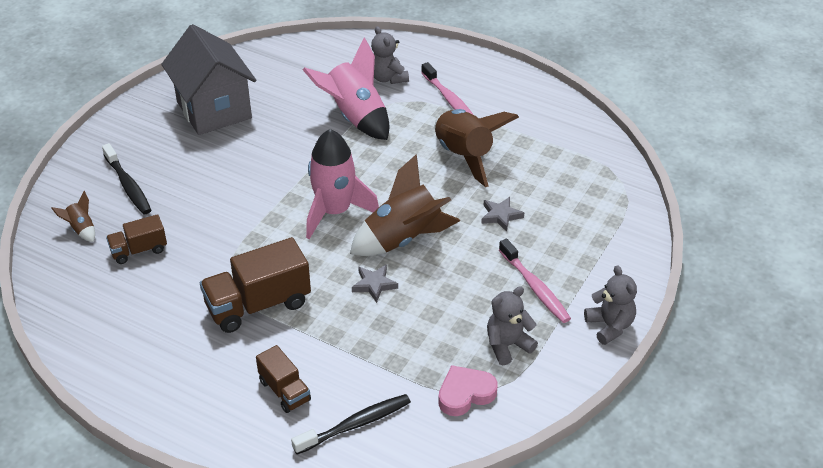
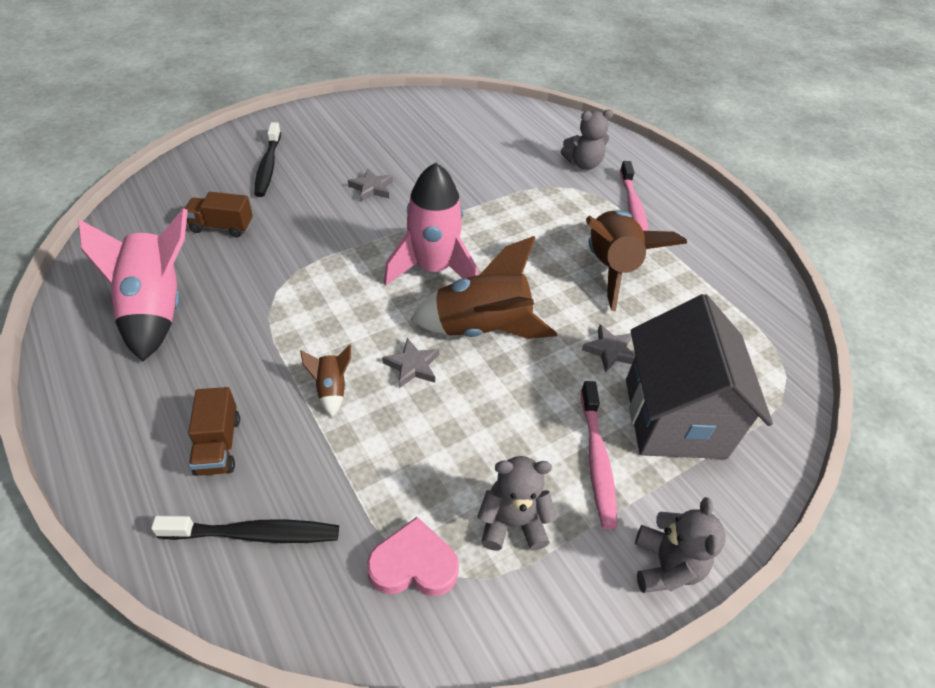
camera: 25 degrees right, 5 degrees up
(81, 229) = (193, 187): brown rocket -> brown rocket (331, 389)
(214, 110) = (398, 132): grey house -> grey house (674, 417)
(233, 168) = (371, 188): none -> grey star
(258, 305) = (278, 331): brown truck -> none
(355, 117) = (524, 187): pink rocket -> pink rocket (156, 309)
(388, 78) = (583, 164): grey teddy bear -> grey teddy bear turned 105 degrees counterclockwise

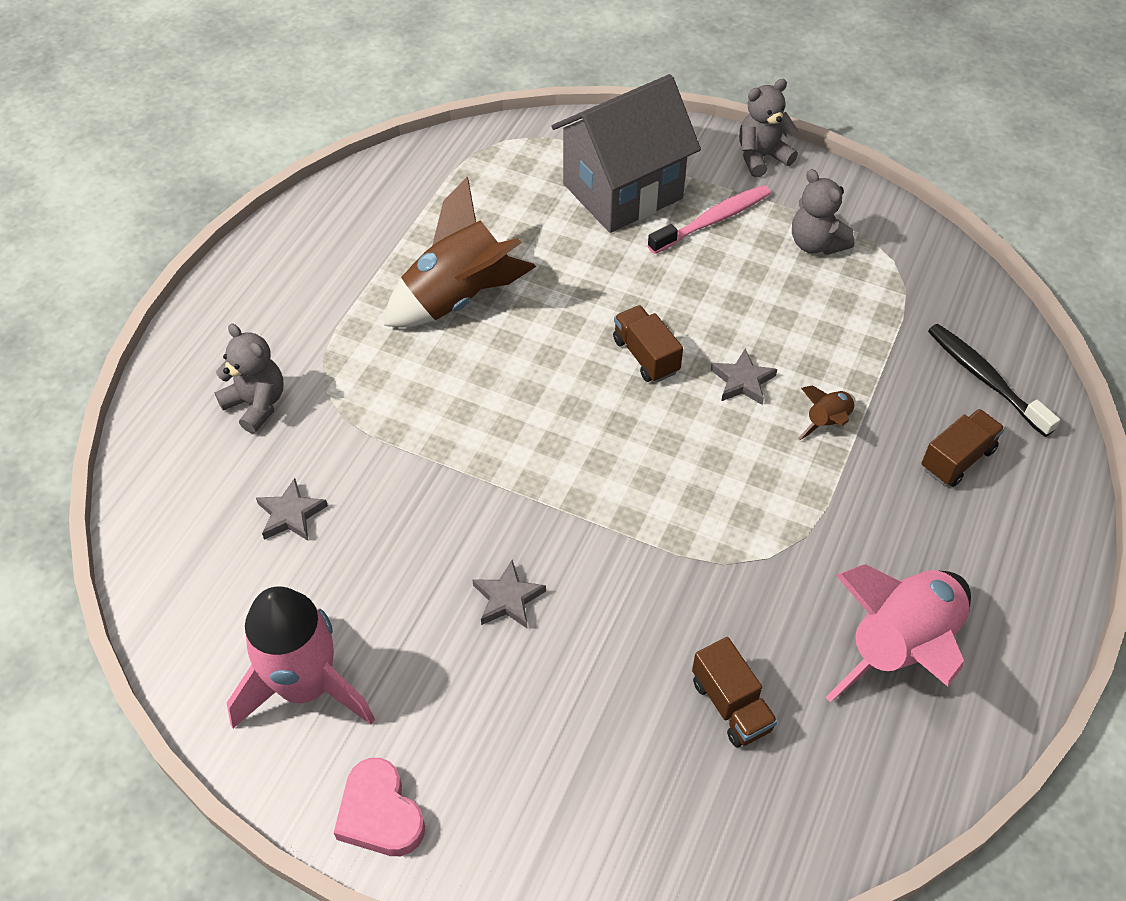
camera: 120 degrees left, 5 degrees up
(268, 166) = (569, 764): black toothbrush -> none
(413, 564) = (903, 279): pink heart -> pink heart (380, 813)
(433, 269) = (600, 442): pink rocket -> pink rocket (305, 686)
(482, 328) = (645, 356): brown rocket -> brown truck
(610, 351) = (584, 255): grey star -> grey star (291, 514)
(633, 207) = (321, 321): pink toothbrush -> none

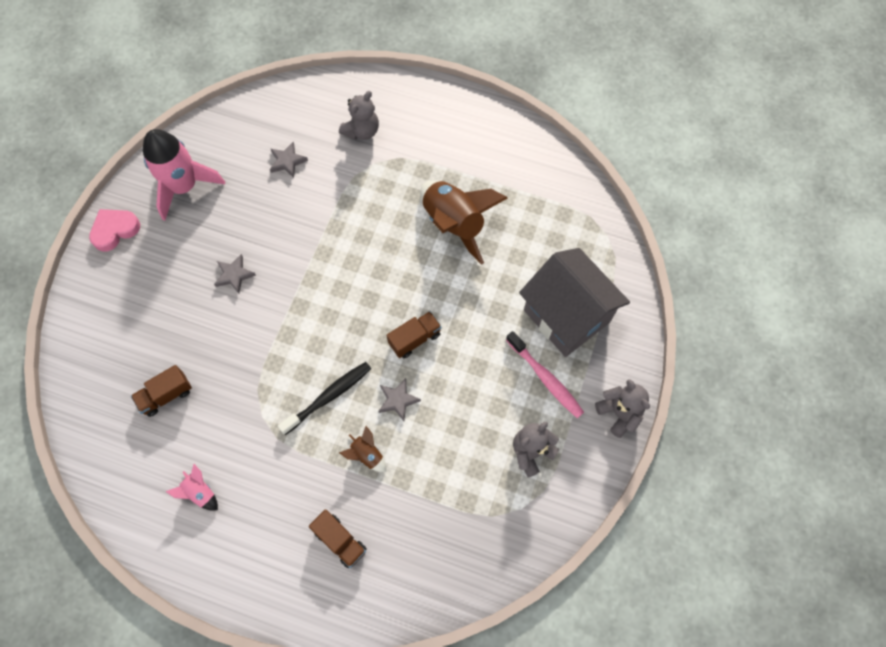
camera: 85 degrees right, 15 degrees up
(900, 647) = (200, 492): pink rocket -> pink rocket, size x0.45
(985, 379) = (411, 568): black toothbrush -> black toothbrush (329, 397)

